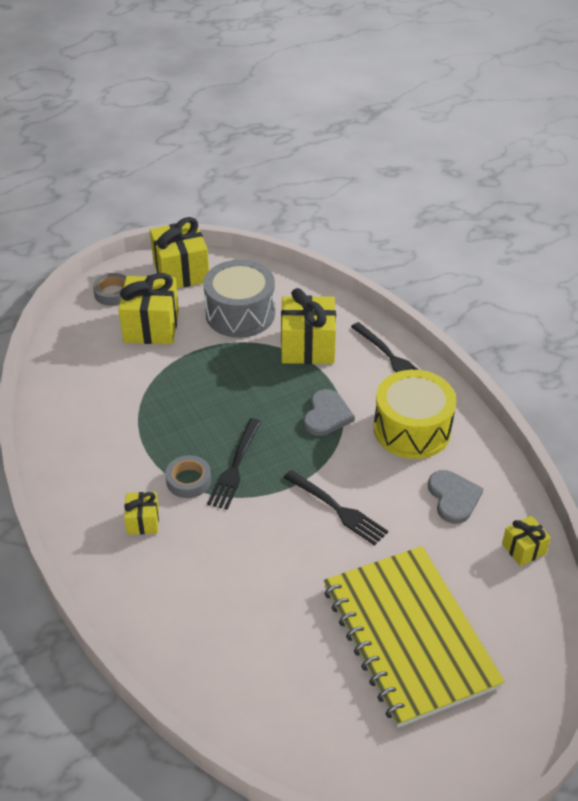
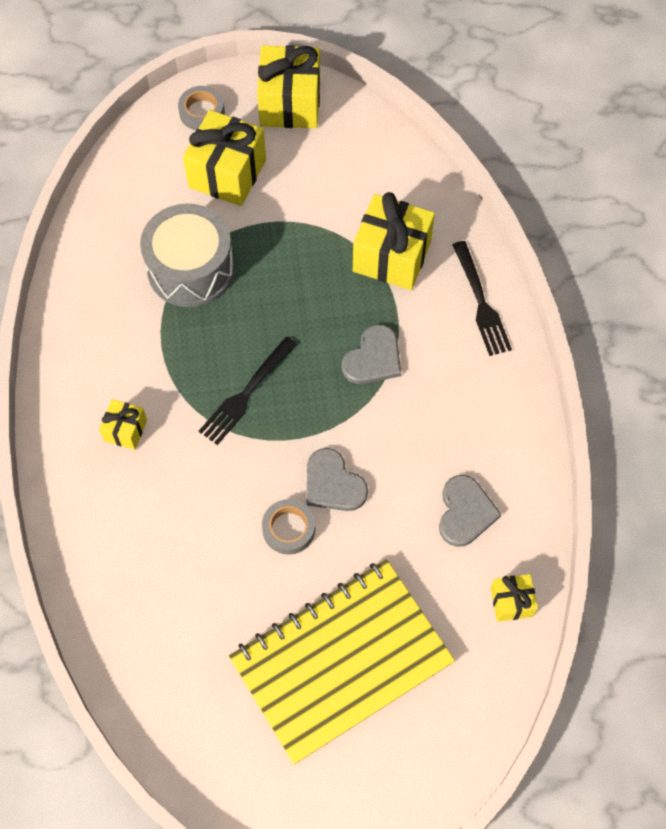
camera: 20 degrees right, 20 degrees up
(188, 480) = (191, 395): grey tape -> grey tape (289, 529)
(240, 314) = (333, 186): grey drum -> grey drum (191, 269)
(337, 509) = (333, 483): black fork -> grey heart
(409, 636) = (341, 661): yellow notebook -> yellow notebook turned 60 degrees clockwise
(412, 429) = (460, 408): yellow drum -> none

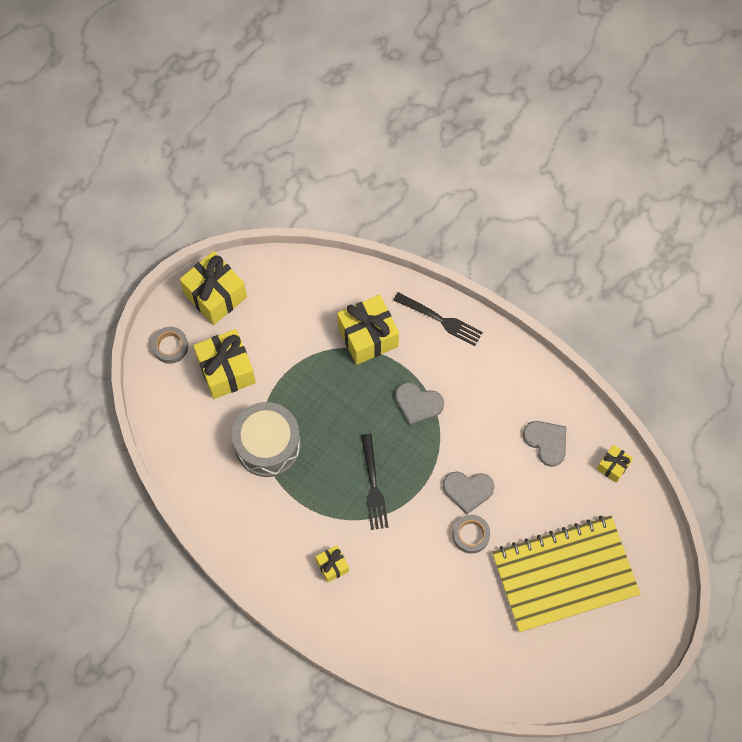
camera: 45 degrees left, 5 degrees up
(341, 661) = (564, 575): yellow notebook -> yellow notebook turned 60 degrees clockwise
(373, 358) = (418, 403): grey heart -> grey heart turned 120 degrees clockwise

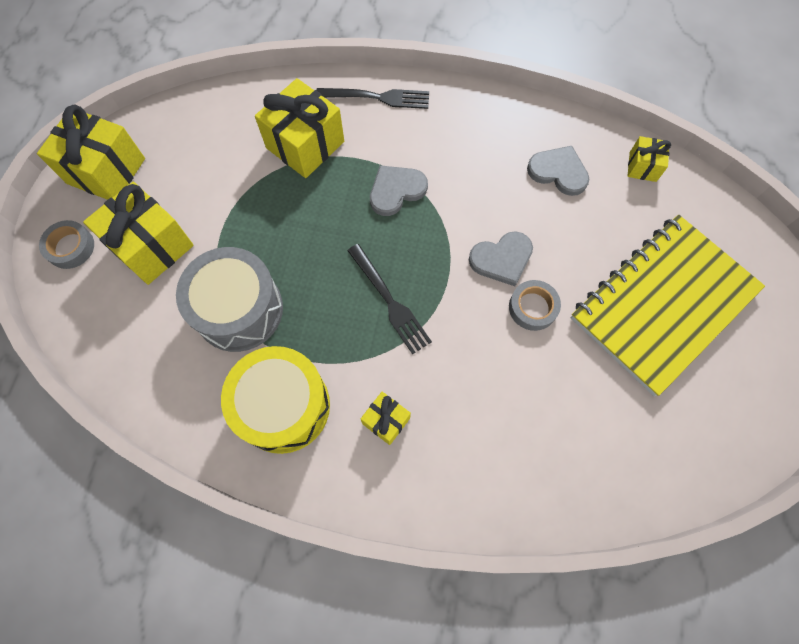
camera: 25 degrees left, 0 degrees up
(270, 525) = (283, 406): none -> yellow drum
(418, 403) = (396, 190): grey heart -> grey heart turned 150 degrees clockwise

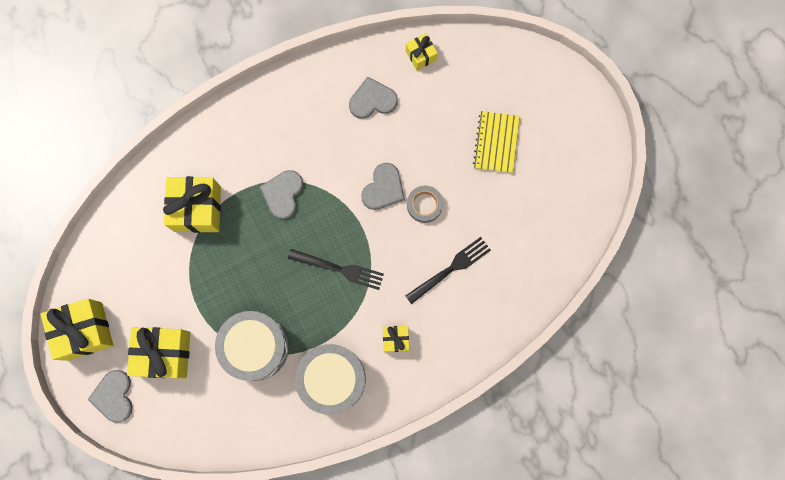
camera: 40 degrees left, 10 degrees up
(70, 247) = (114, 396): grey tape -> grey heart
(283, 406) = (332, 379): yellow drum -> grey drum
(377, 97) = (214, 136): black fork -> black fork (450, 269)
(663, 304) = (496, 143): yellow notebook -> yellow notebook, size x0.49

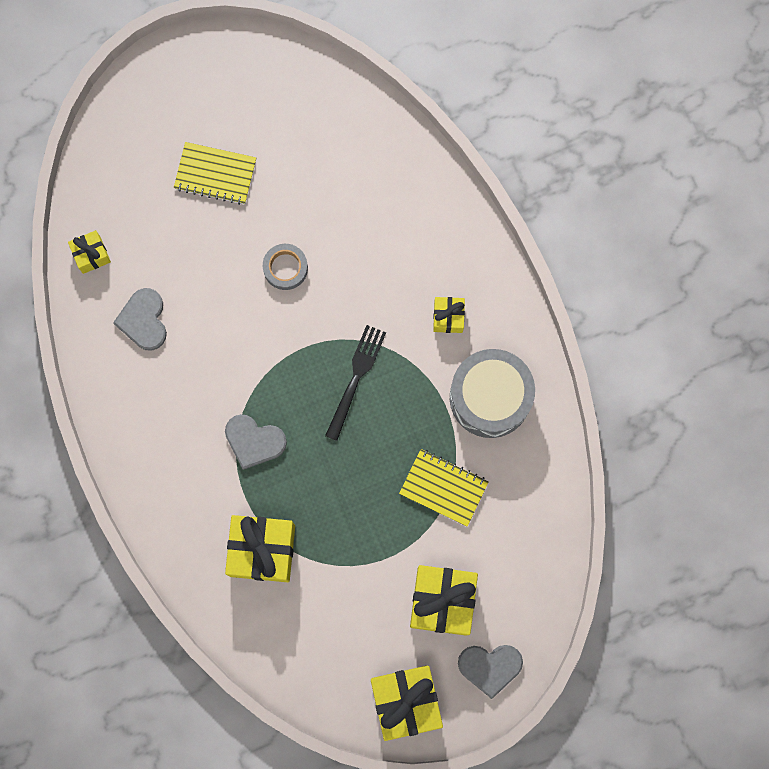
camera: 85 degrees left, 0 degrees up
(255, 347) = (443, 488): grey drum -> yellow notebook
(383, 188) = (259, 316): grey heart -> none
(450, 269) = (368, 244): black fork -> none

